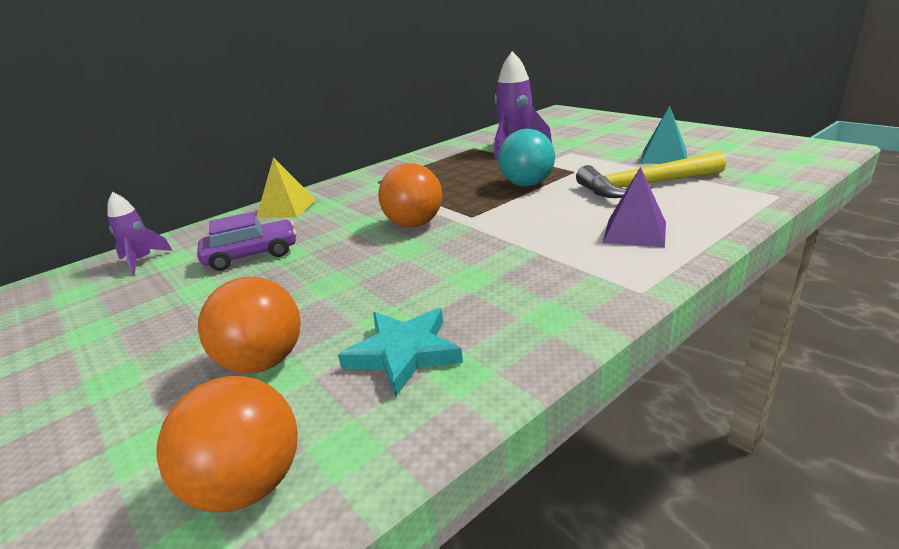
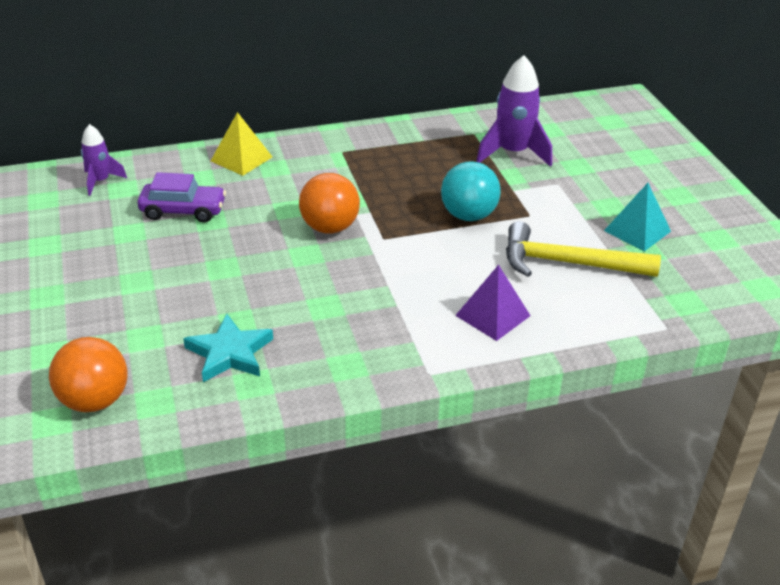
camera: 20 degrees right, 10 degrees up
(263, 362) = (141, 321): orange ball -> none

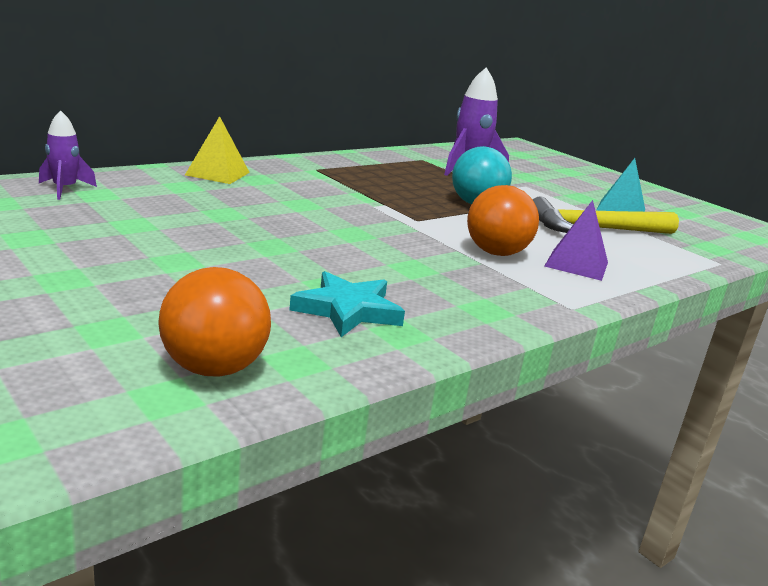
camera: 25 degrees left, 15 degrees down
(183, 211) = (186, 208): purple car -> none
(330, 228) = (357, 215): orange ball -> orange ball (496, 253)

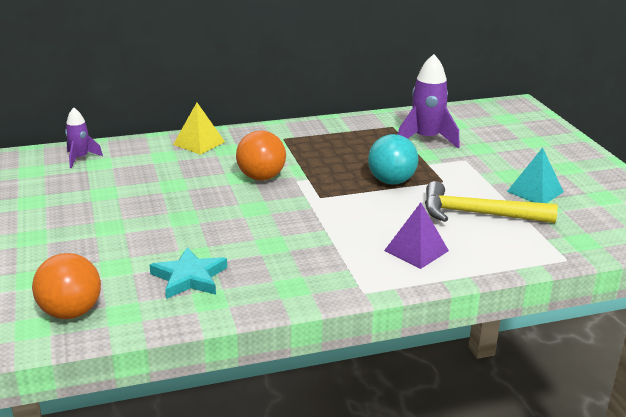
camera: 25 degrees right, 5 degrees up
(496, 253) = (355, 235): orange ball -> orange ball (261, 177)

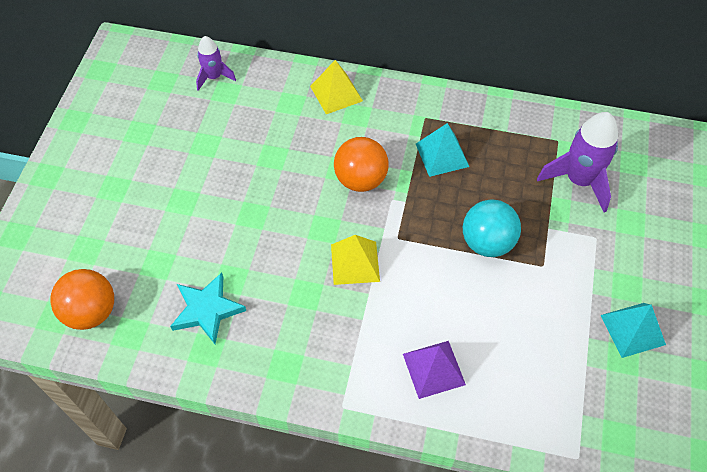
camera: 30 degrees right, 30 degrees up
(297, 217) = (355, 262): none -> yellow pyramid
(314, 151) = (442, 155): none -> turquoise pyramid
(478, 214) = (540, 340): yellow hammer -> none

